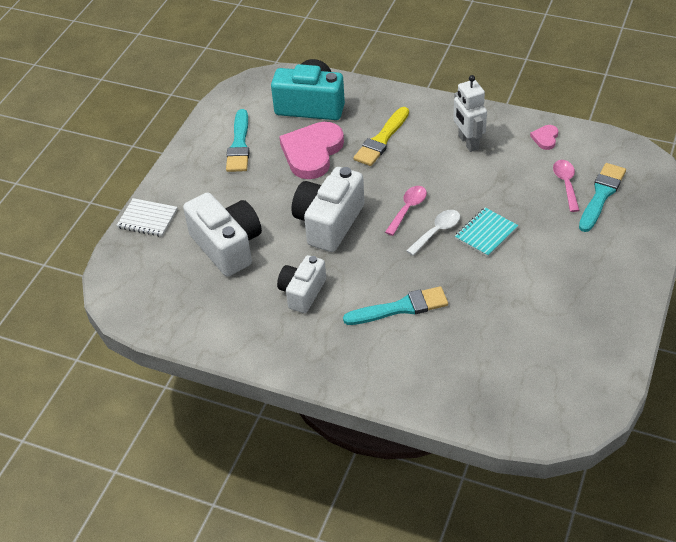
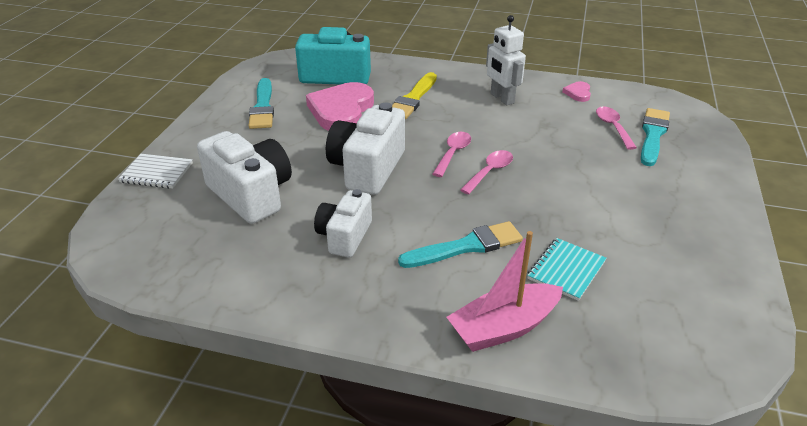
camera: 10 degrees left, 10 degrees down
(415, 381) = (503, 327): none -> pink boat
(437, 232) = (489, 172): white spoon -> pink spoon
(486, 233) = (544, 171): turquoise notebook -> turquoise notebook (566, 270)

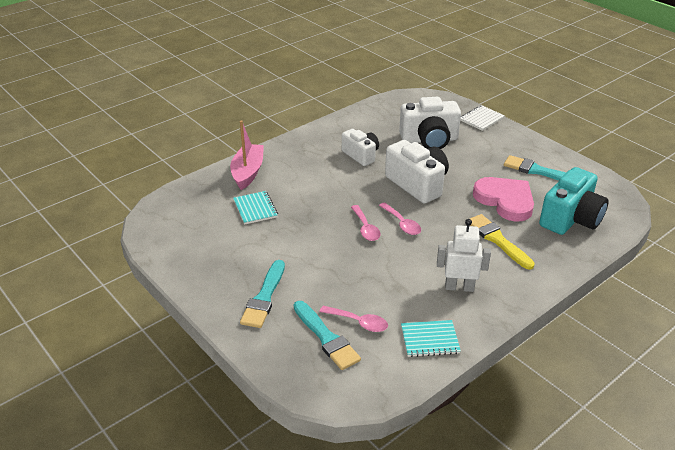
camera: 125 degrees right, 0 degrees up
(466, 246) = (310, 187): turquoise brush -> turquoise brush (264, 297)
(578, 93) = (429, 340): pink heart -> turquoise notebook

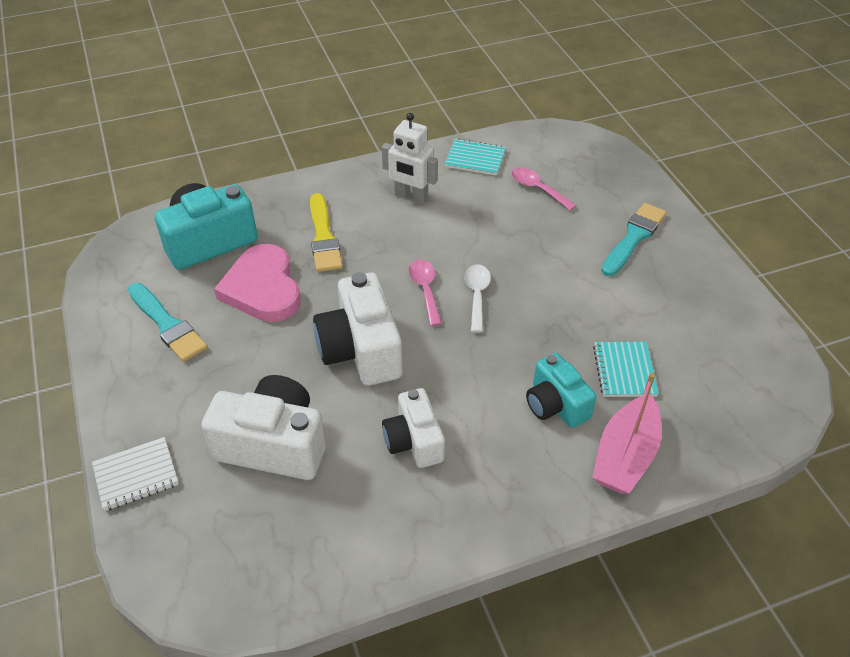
camera: 160 degrees left, 10 degrees up
(292, 184) = (555, 405): none -> turquoise camera
(326, 338) = (576, 183): turquoise brush -> none
(365, 228) = (477, 296): pink spoon -> white spoon

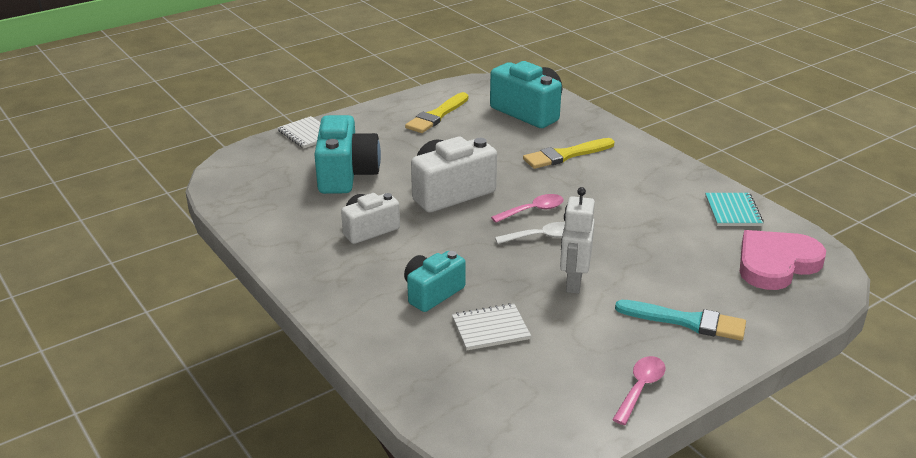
camera: 75 degrees right, 15 degrees down
(167, 325) = (437, 116): turquoise brush -> yellow brush
(263, 288) = (492, 142): pink heart -> pink heart (776, 263)
(273, 445) = (346, 174): white camera -> turquoise camera
(411, 197) = (647, 186): white robot -> white robot (573, 282)
(538, 189) = (717, 253): pink spoon -> pink spoon (640, 388)
(624, 370) = (490, 329): turquoise notebook -> white notebook
(625, 456) = (389, 336): pink boat -> none

